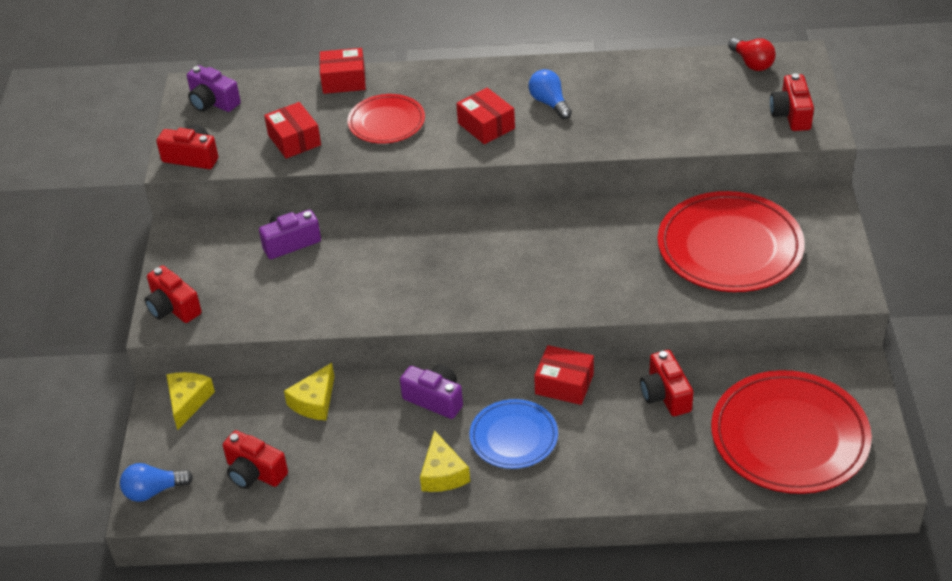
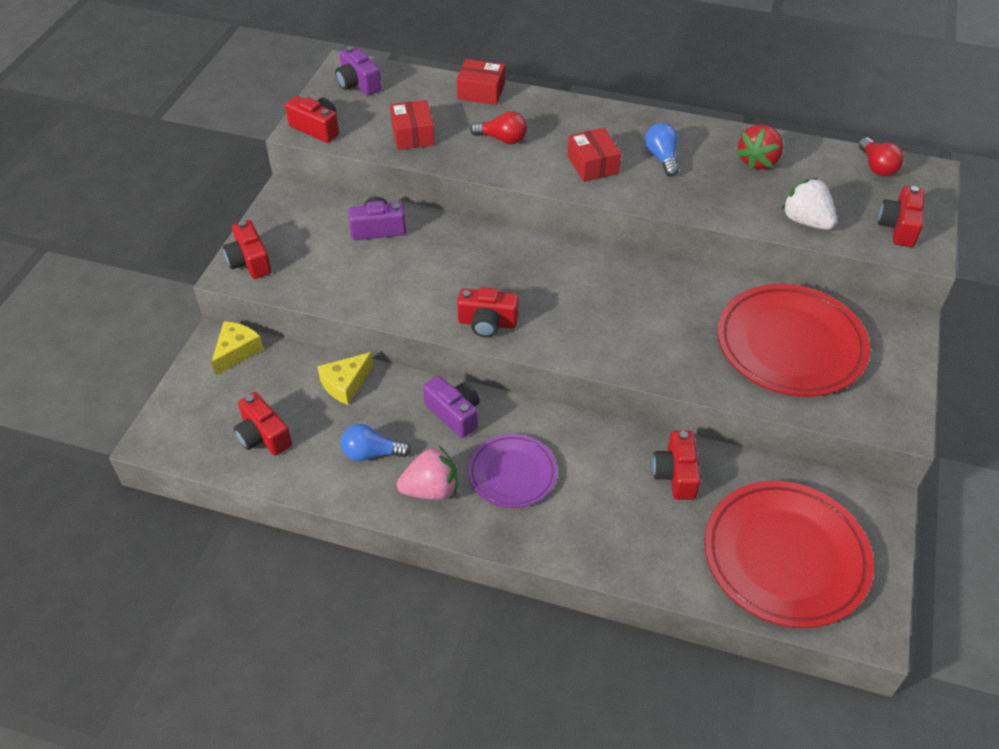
camera: 15 degrees right, 5 degrees up
(153, 491) = (169, 426): blue light bulb -> blue light bulb (371, 453)
(386, 122) = (502, 139): red plate -> red light bulb
(439, 303) = (487, 323): none -> red camera
(443, 473) = (431, 489): yellow cheese -> pink strawberry
(513, 437) = (512, 473): blue plate -> purple plate
(564, 384) = (581, 434): red box -> none
(642, 84) = (758, 161): none -> red strawberry
(706, 130) = (806, 221): none -> white strawberry

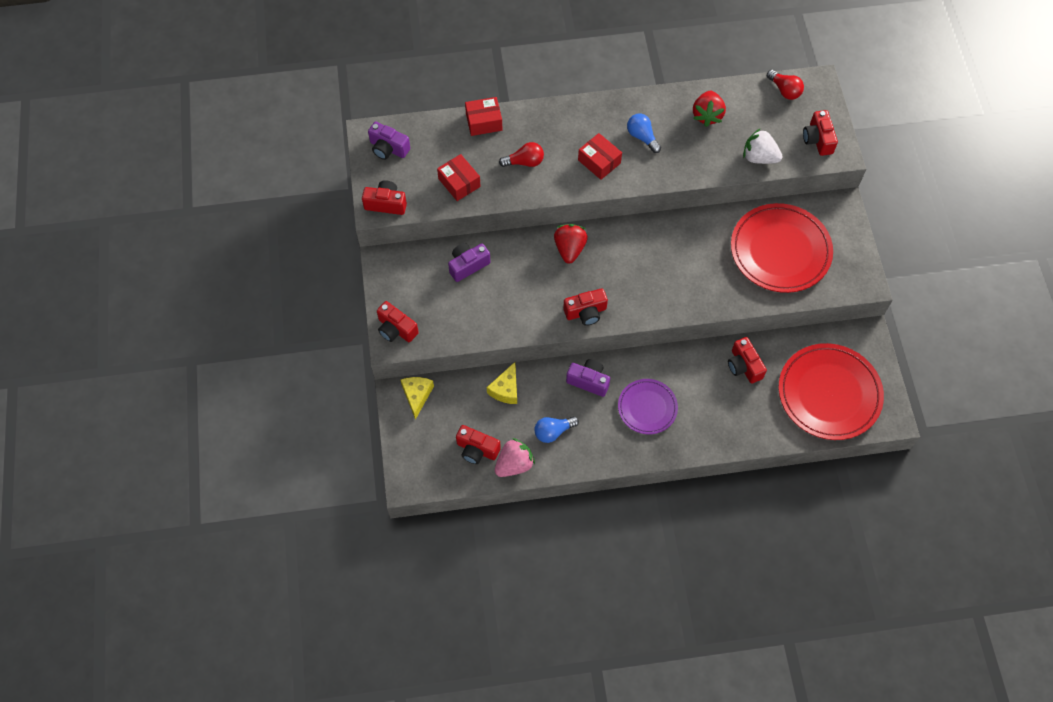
camera: 25 degrees left, 15 degrees up
(431, 489) = (604, 440): pink strawberry -> pink strawberry (514, 464)
(511, 253) = (569, 249): none -> red strawberry

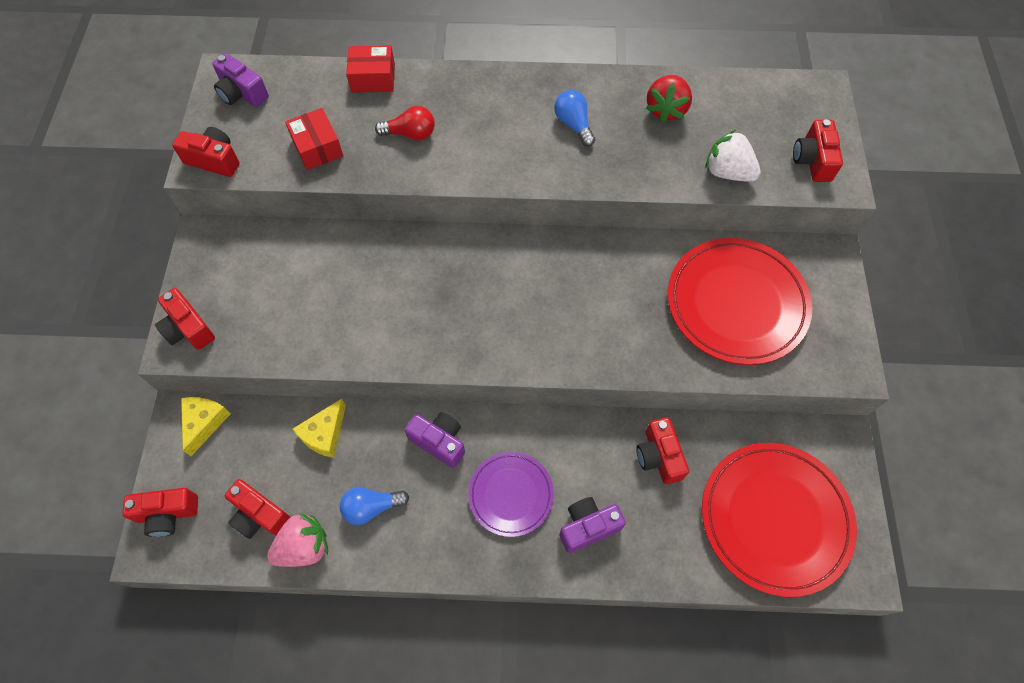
camera: 10 degrees right, 0 degrees up
(468, 265) = (310, 258): purple camera -> purple camera (588, 527)
(569, 249) = (450, 257): red strawberry -> none
(586, 312) = (449, 346): red camera -> red camera (168, 514)
(599, 161) = (509, 147): red box -> none
(784, 90) = (776, 93): red light bulb -> none

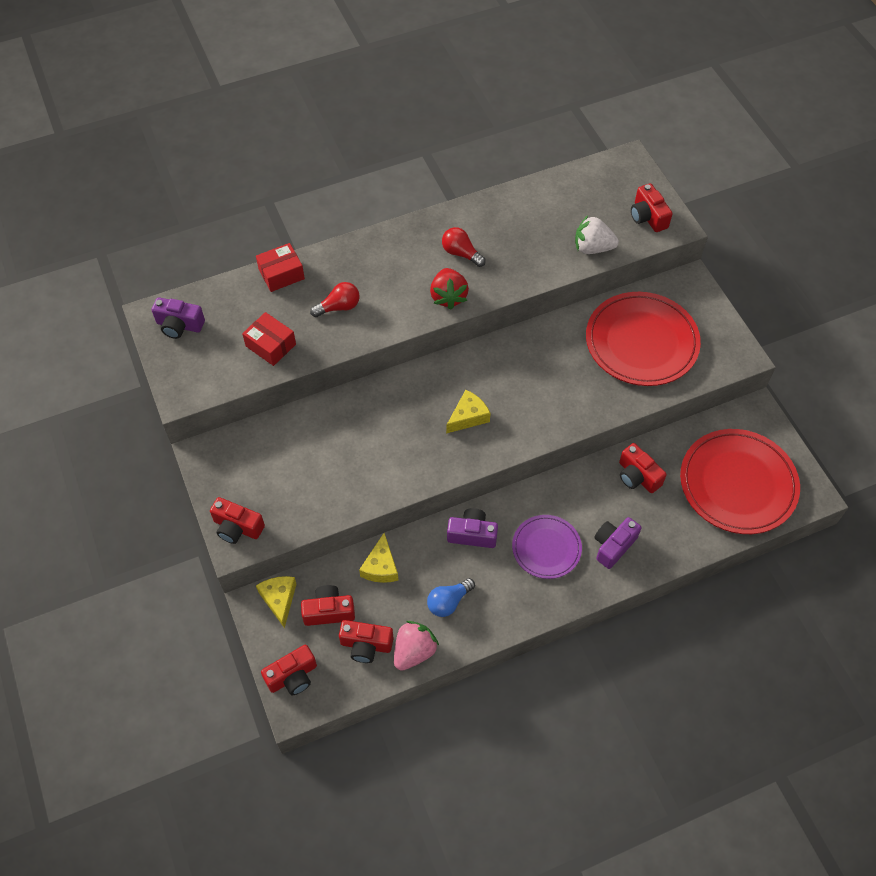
camera: 25 degrees left, 5 degrees down
(214, 160) = (191, 387): red camera -> red camera (329, 611)
(493, 309) = (468, 416): none -> yellow cheese
(573, 124) = (461, 253): blue light bulb -> red light bulb
(666, 109) = (524, 217): red strawberry -> red strawberry (448, 297)

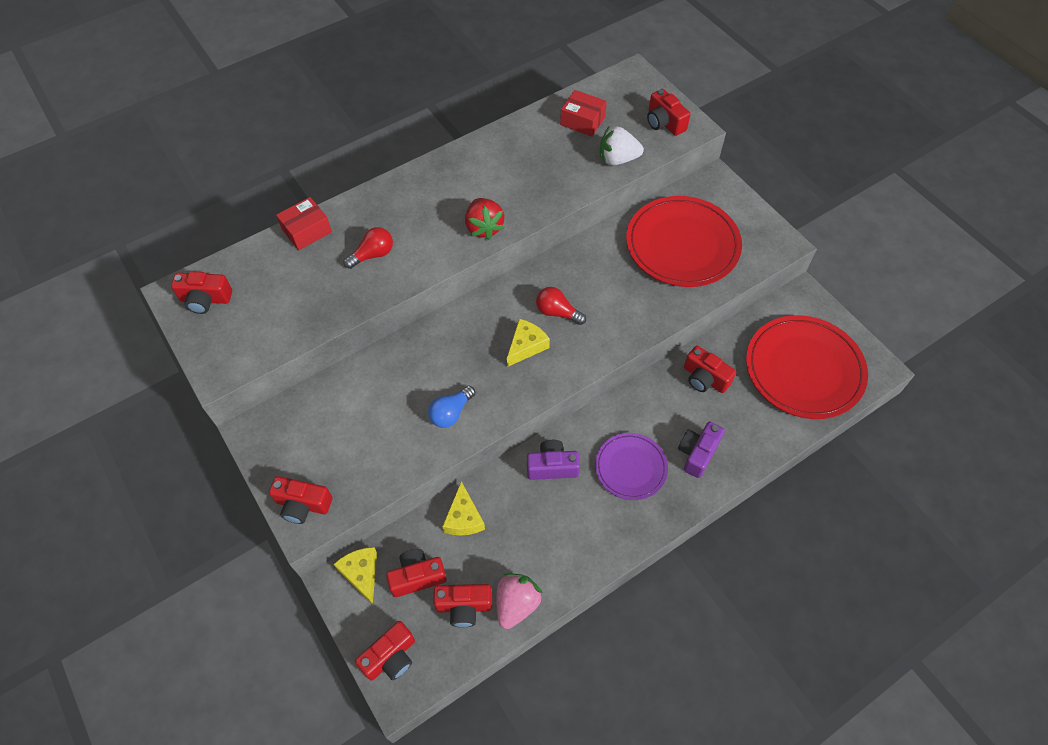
camera: 10 degrees left, 0 degrees up
(179, 325) = (205, 299): purple camera -> red camera
(270, 345) = (307, 305): red box -> red box (582, 121)
(448, 602) = (542, 543): blue light bulb -> blue light bulb (451, 413)
(461, 253) = (488, 183): red light bulb -> red light bulb (557, 312)

